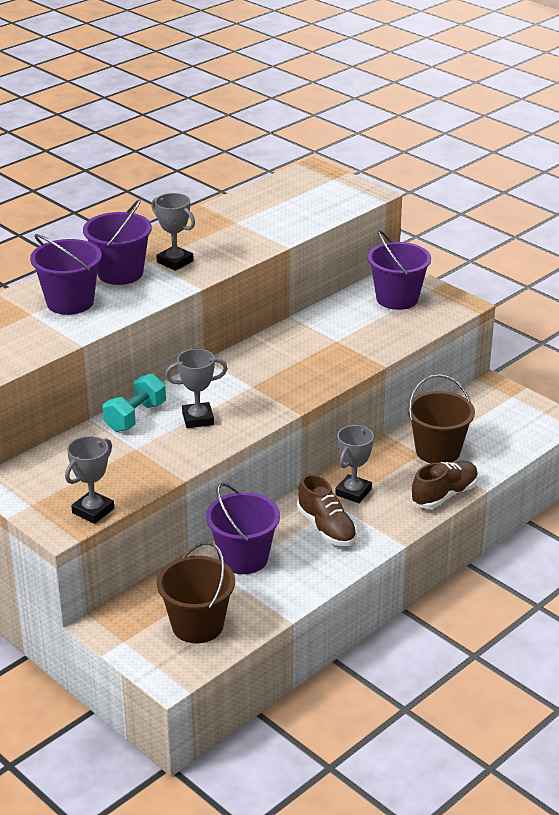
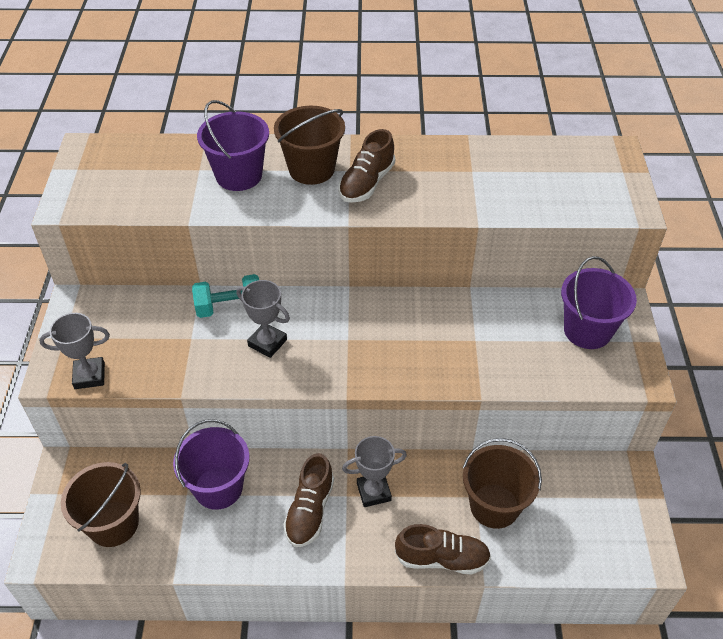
camera: 45 degrees right, 15 degrees up
(120, 273) = (311, 169): purple bucket -> brown bucket
(175, 262) = (366, 183): grey trophy -> brown shoe

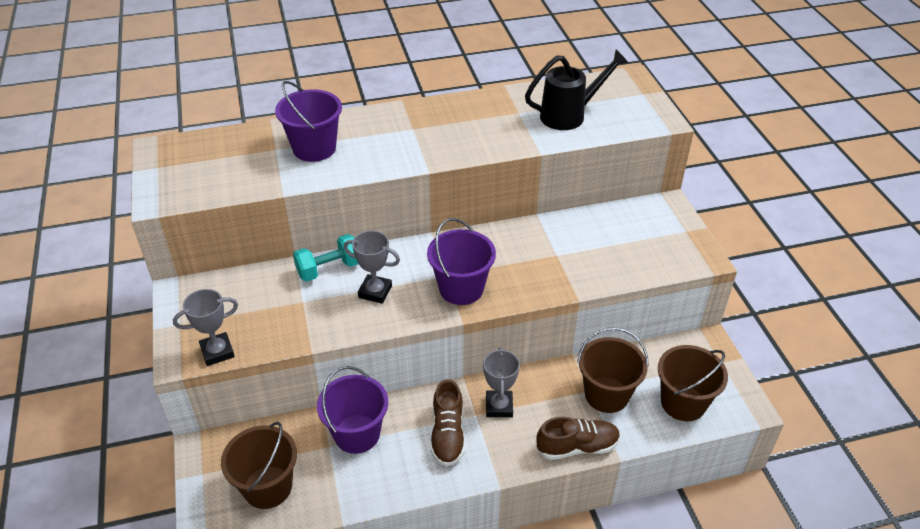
camera: 15 degrees left, 5 degrees down
(311, 169) = (378, 133): brown bucket -> brown bucket (683, 403)
(366, 183) = (432, 136): brown shoe -> none
(373, 492) = (499, 406): grey trophy -> grey trophy turned 60 degrees counterclockwise
(528, 184) = (570, 115): none -> black watering can
(587, 330) = (646, 230): purple bucket -> purple bucket (461, 288)

